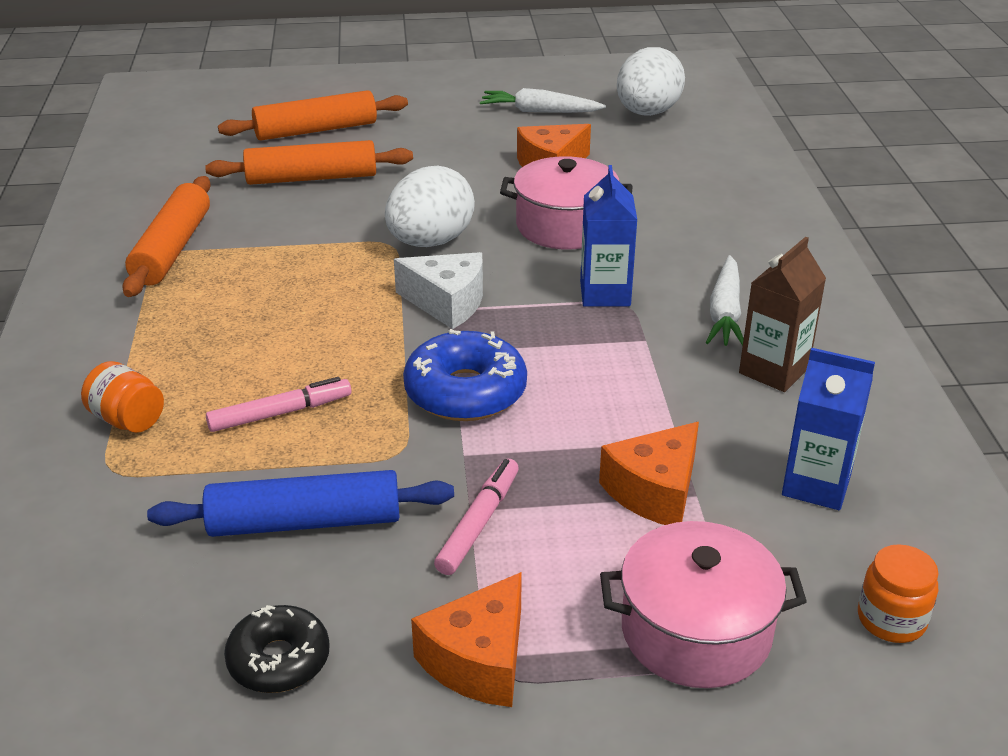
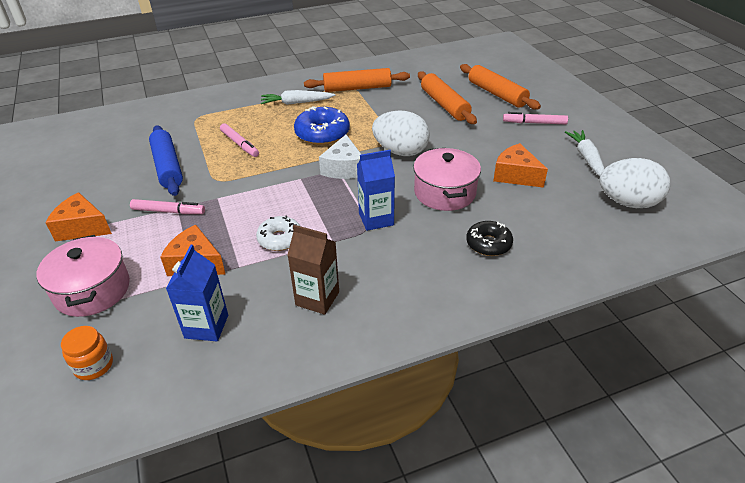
camera: 75 degrees right, 5 degrees up
(128, 420) = (228, 112): orange jar -> none
(279, 660) = (89, 179): black donut -> black donut (488, 244)
(425, 123) = (534, 123): none -> pink marker
(465, 392) = (267, 189): blue donut -> blue donut (322, 133)
(620, 391) = (280, 239): none -> white donut
(725, 312) = (375, 270): white carrot -> white carrot (297, 103)

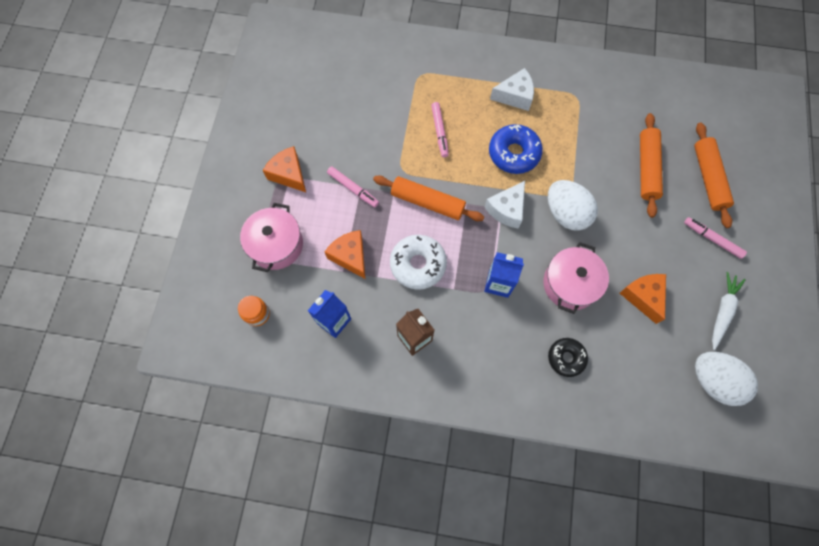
camera: 30 degrees right, 30 degrees up
(167, 167) = (372, 132): blue rolling pin -> none
(280, 239) = (418, 264): white donut -> white donut, size x1.53
(297, 103) = (515, 96): white carrot -> white cheese
(357, 88) = (581, 101): orange rolling pin -> orange rolling pin (427, 202)

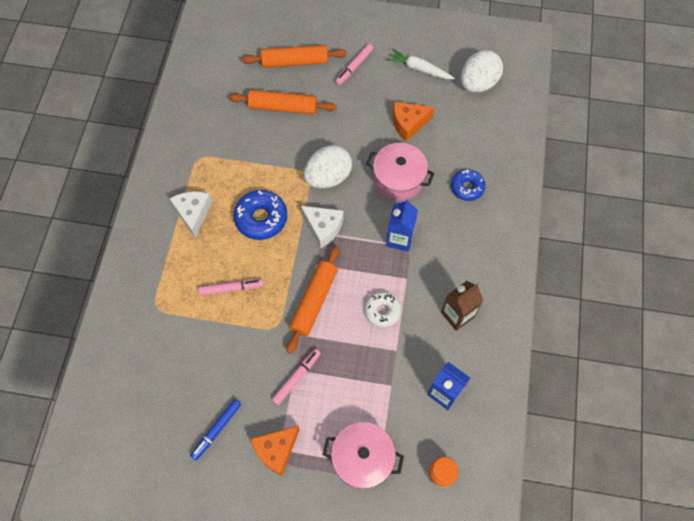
camera: 90 degrees left, 5 degrees down
(309, 128) = (216, 430): none -> blue marker
(350, 256) = (375, 378): orange cheese -> none
(418, 264) = (382, 311): white donut -> white donut, size x0.65
(566, 358) = (467, 187): black donut -> blue donut

